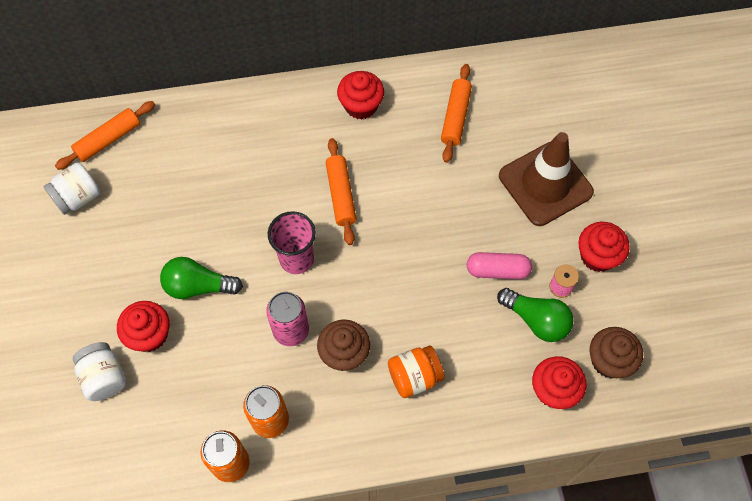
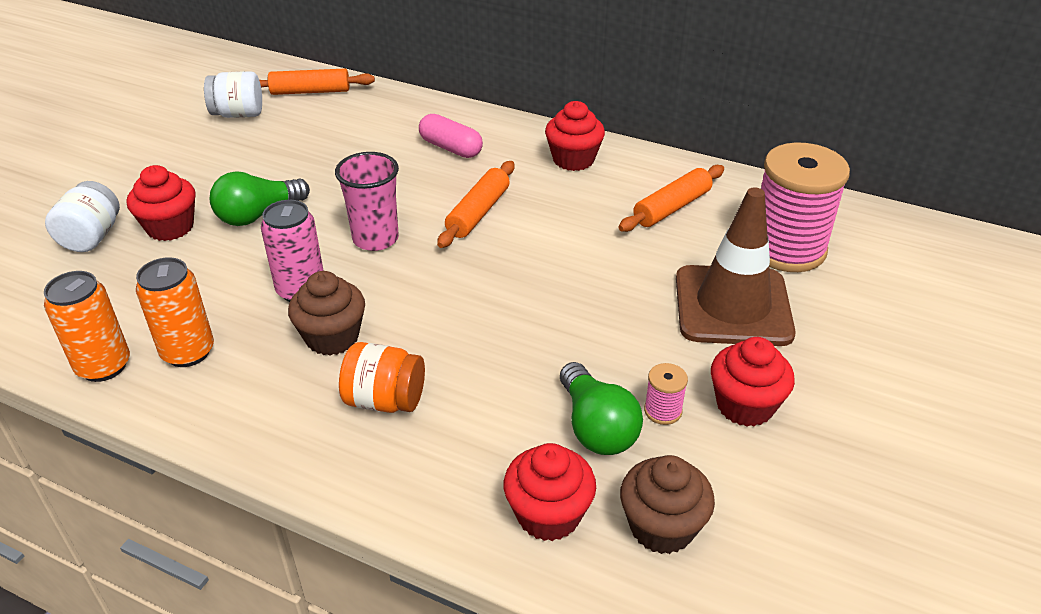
camera: 35 degrees right, 25 degrees down
(198, 286) = (258, 215): green light bulb -> green light bulb turned 75 degrees counterclockwise
(497, 270) = (592, 354): pink capsule -> pink capsule (451, 148)
(544, 115) = (786, 249): none -> pink spool

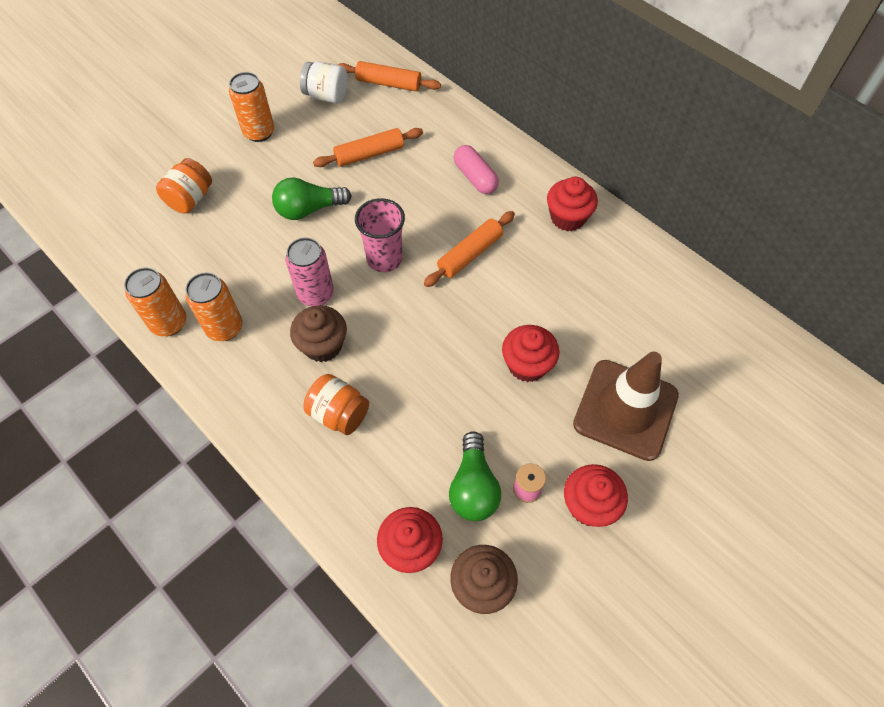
camera: 20 degrees right, 20 degrees up
(92, 237) = (190, 199): white jar -> orange jar
(163, 160) = (259, 132): none -> orange can
(170, 227) = (245, 204): red cupcake -> red cupcake (527, 365)
(672, 208) = (625, 293): orange rolling pin -> orange rolling pin (369, 154)
(786, 249) = (698, 365): pink spool -> none

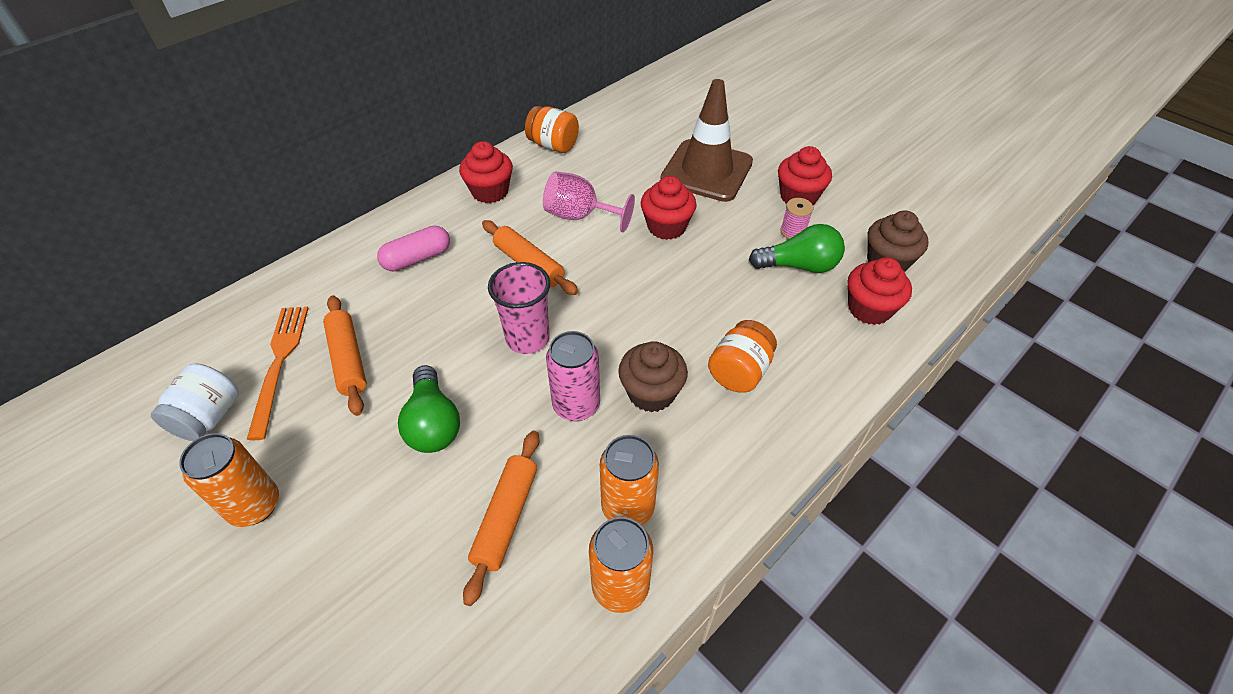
camera: 90 degrees left, 10 degrees down
(190, 199) = (377, 595): orange jar -> orange jar (553, 145)
(368, 119) = (279, 363): none -> orange fork
(388, 84) = (217, 343): orange rolling pin -> orange rolling pin (506, 518)
(538, 290) = (580, 216): none -> pink goblet

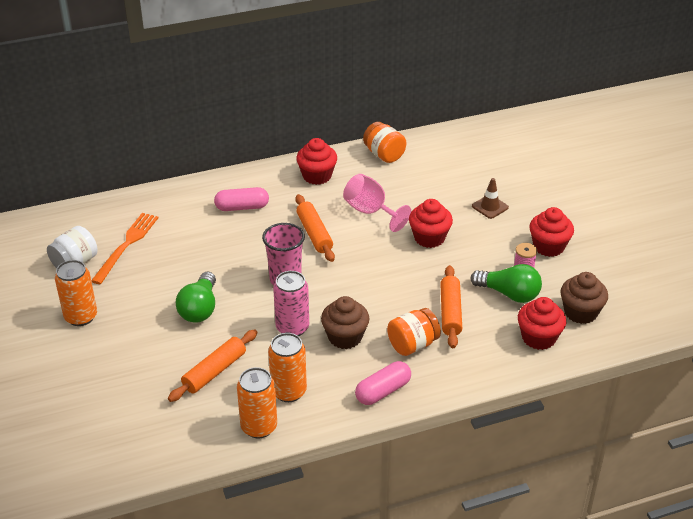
camera: 25 degrees right, 10 degrees down
(348, 359) = (168, 256): orange rolling pin -> orange rolling pin (450, 312)
(706, 171) = (490, 207): brown traffic cone -> brown traffic cone, size x0.44
(747, 454) = (383, 391): none -> pink capsule

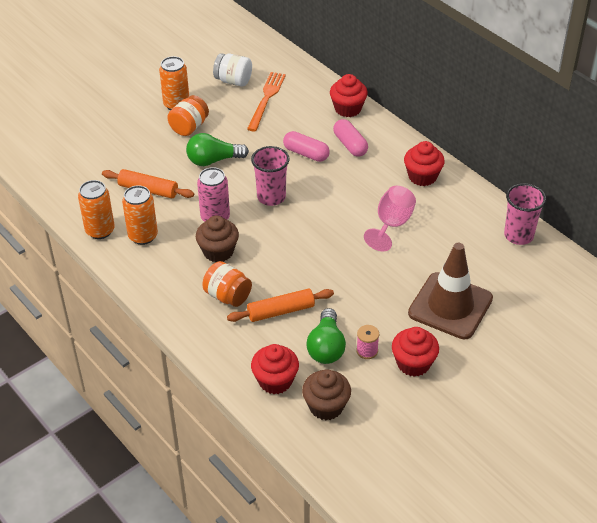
camera: 70 degrees right, 5 degrees up
(126, 245) = (266, 99): orange fork -> orange fork turned 75 degrees counterclockwise
(314, 234) = (340, 197): orange rolling pin -> none
(383, 391) = (164, 291): pink capsule -> pink capsule (306, 153)
(384, 155) = (484, 211): orange jar -> orange jar (189, 127)
(424, 146) = (518, 235): none -> pink cup
(429, 238) = (377, 273): red cupcake -> red cupcake (348, 109)
(490, 207) = (450, 306): brown traffic cone -> brown traffic cone, size x2.29

